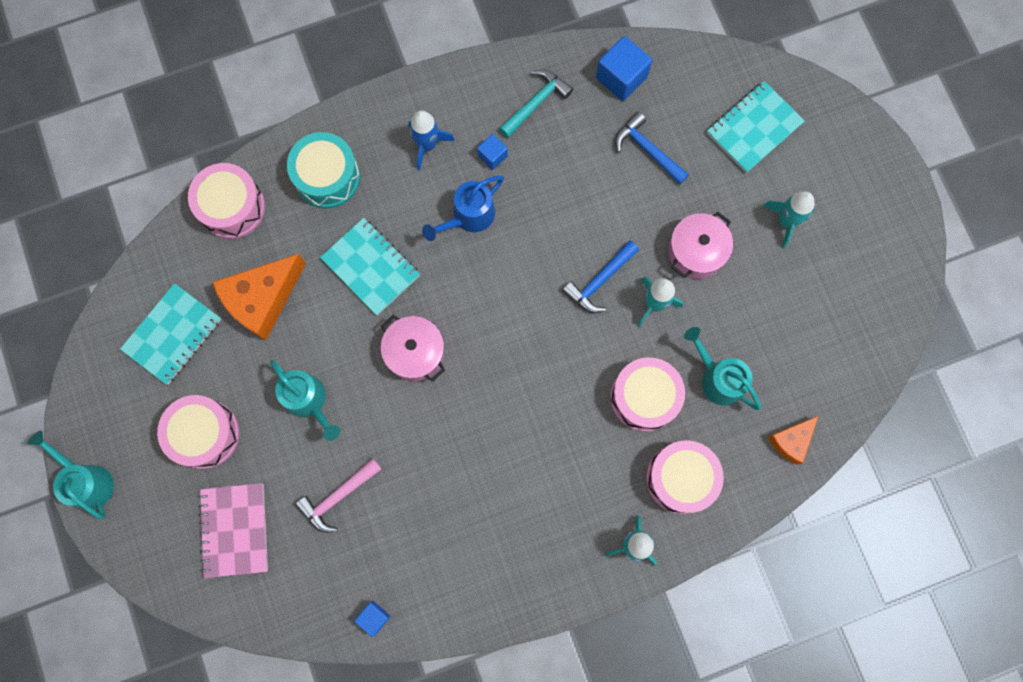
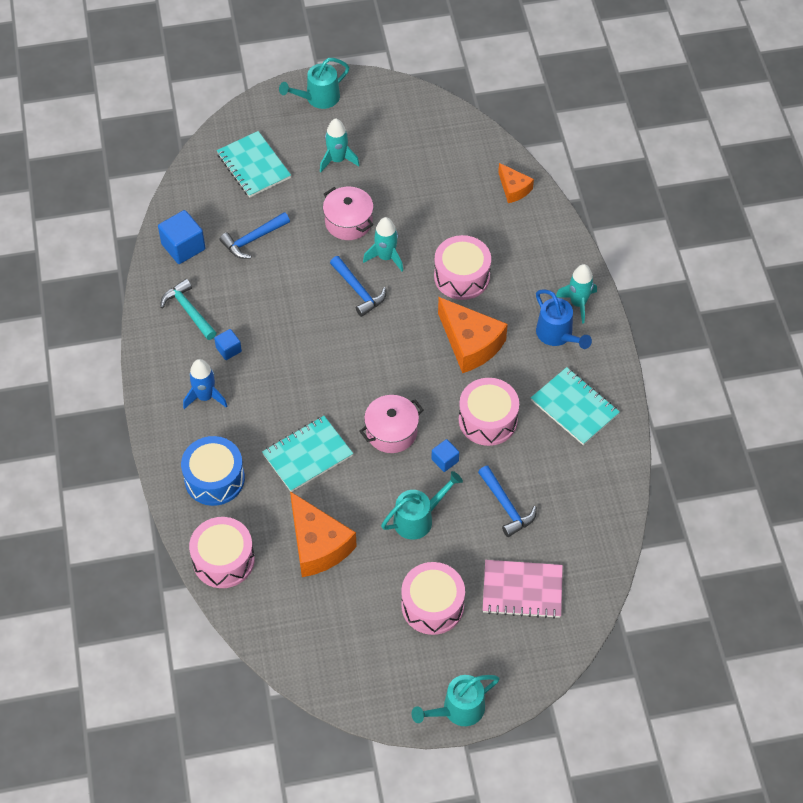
camera: 80 degrees left, 20 degrees down
(173, 335) = (334, 623): turquoise notebook -> turquoise notebook (574, 407)
(327, 177) = (214, 479): turquoise drum -> blue drum
(338, 497) = (506, 506): pink hammer -> blue hammer
(374, 617) = (611, 492): blue cube -> blue cube (445, 460)
(468, 217) = (279, 375): blue watering can -> blue watering can (558, 335)
(550, 422) = (470, 343): none -> orange cheese
(680, 478) = (531, 264): pink drum -> pink drum (488, 420)
(717, 378) = (455, 226): turquoise watering can -> turquoise watering can (318, 98)

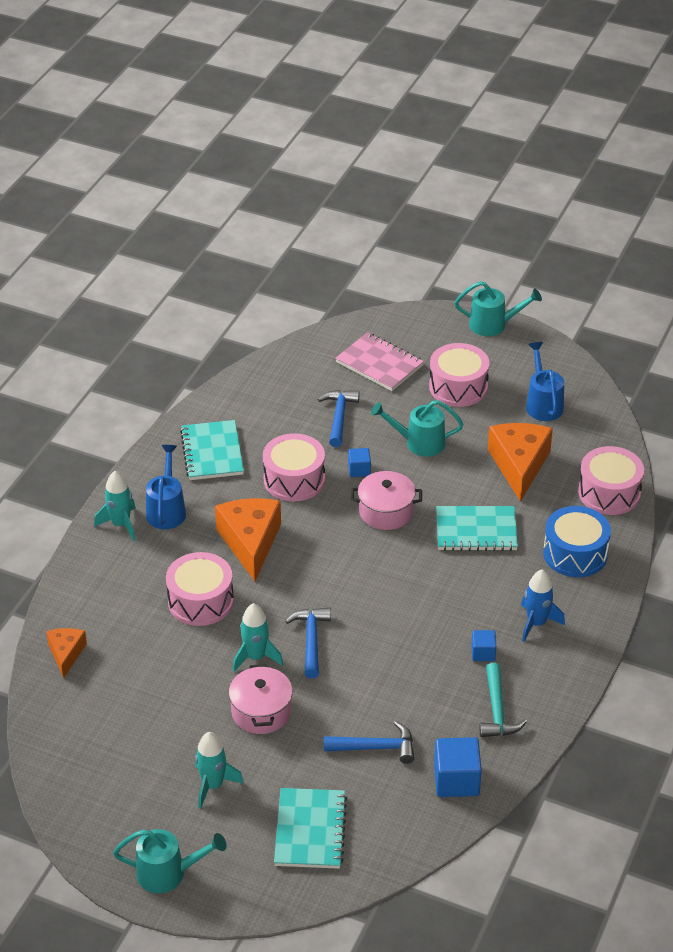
camera: 145 degrees left, 15 degrees down
(344, 632) = (543, 403): none -> blue watering can

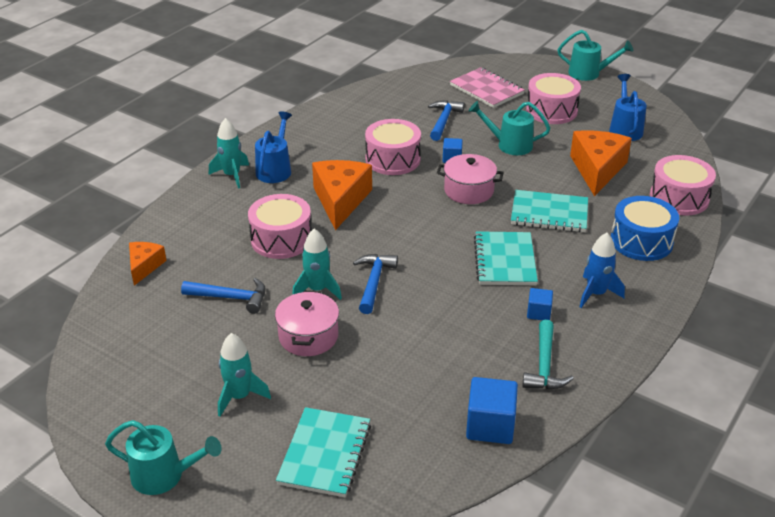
camera: 10 degrees right, 5 degrees down
(212, 452) = (328, 134): turquoise notebook -> turquoise notebook (504, 260)
(376, 747) = (413, 383): blue hammer -> blue hammer (231, 298)

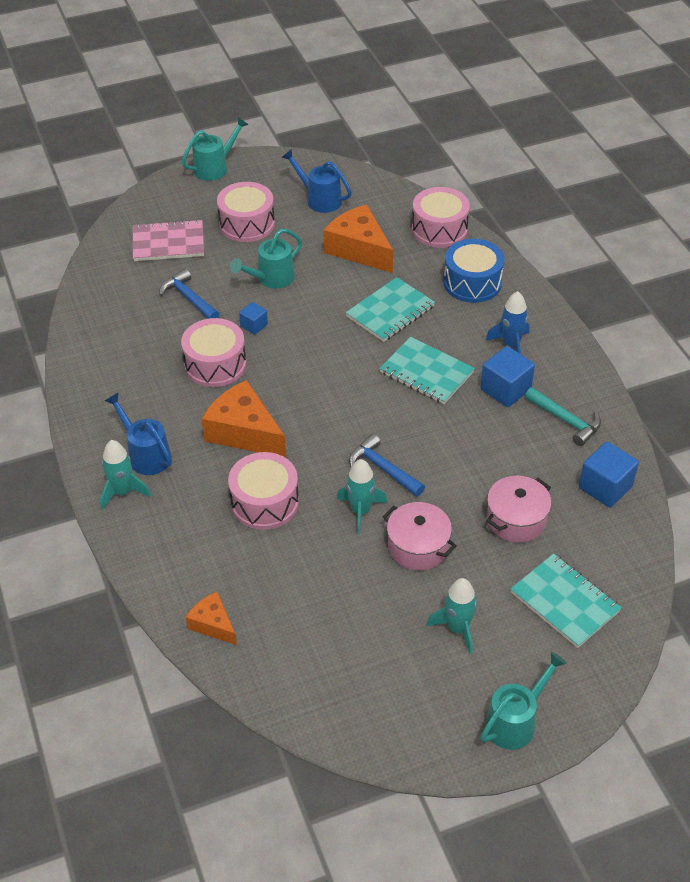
camera: 55 degrees left, 10 degrees up
(231, 298) = (319, 577): blue hammer -> none
(468, 190) = (312, 341): pink pot -> pink pot (516, 520)
(538, 313) = (505, 389): blue cube -> blue cube, size x1.77

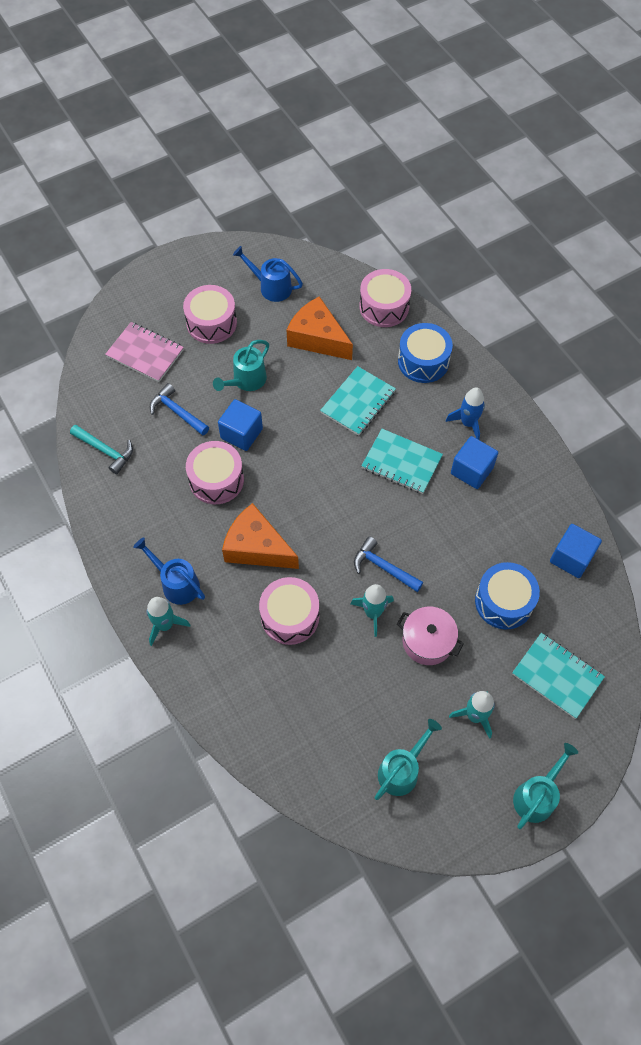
camera: 10 degrees left, 15 degrees up
(168, 243) = (145, 353): pink notebook -> pink notebook turned 45 degrees clockwise
(213, 624) = (272, 745): orange cheese -> none
(215, 167) = (169, 263): turquoise watering can -> turquoise watering can (402, 769)
(254, 325) = (241, 433): blue cube -> blue cube, size x1.77
(516, 520) = (504, 602): pink pot -> blue drum
(566, 420) = (528, 495): turquoise hammer -> turquoise hammer (105, 451)

